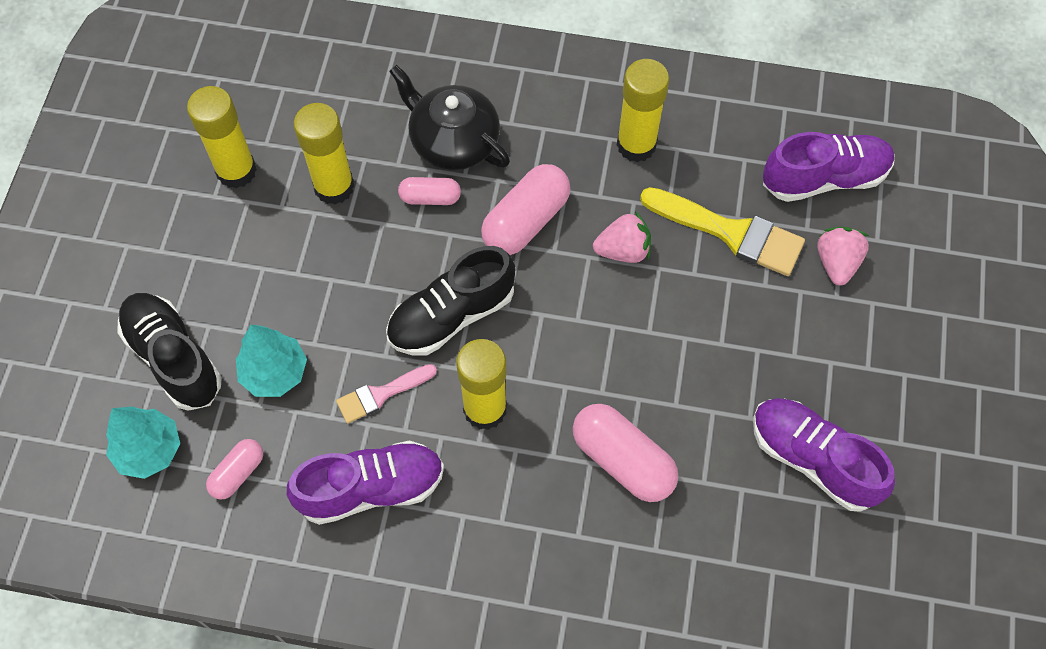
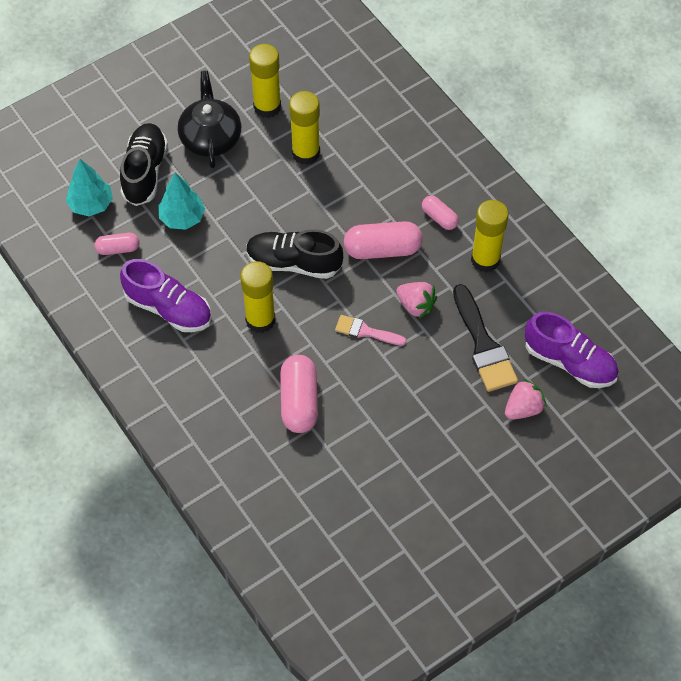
camera: 45 degrees right, 5 degrees down
(381, 394) = (219, 270): pink brush -> pink brush (366, 331)
(430, 197) = (347, 198): pink capsule -> pink capsule (439, 218)
(453, 141) = (390, 179): black teapot -> black teapot (210, 138)
(731, 233) = (483, 345): yellow brush -> black brush
(813, 459) = (394, 487): purple shoe -> none

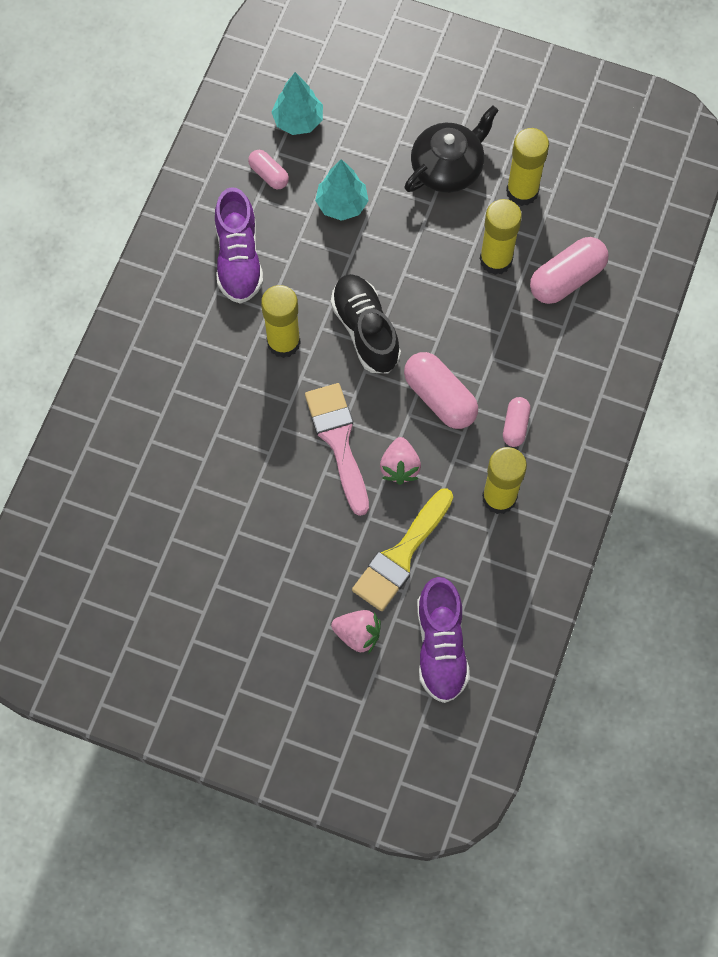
camera: 55 degrees right, 10 degrees up
(145, 172) = (366, 139): black shoe -> none
(299, 401) = (223, 431): pink capsule -> pink capsule (566, 278)
(366, 331) = (338, 441): pink brush -> pink brush, size x1.71
(483, 345) = (401, 555): black brush -> yellow brush

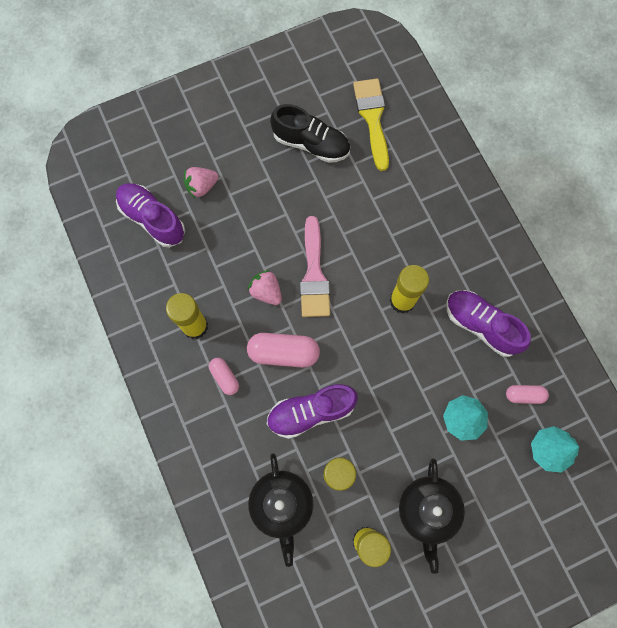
camera: 135 degrees right, 5 degrees up
(338, 441) = (314, 274): pink brush -> pink brush turned 60 degrees clockwise
(365, 330) = (365, 352): black shoe -> black shoe (311, 144)
(401, 555) = (218, 245): yellow brush -> yellow brush (372, 118)
(466, 326) = (311, 412): none -> purple shoe
(566, 278) = (282, 505): pink capsule -> black teapot

